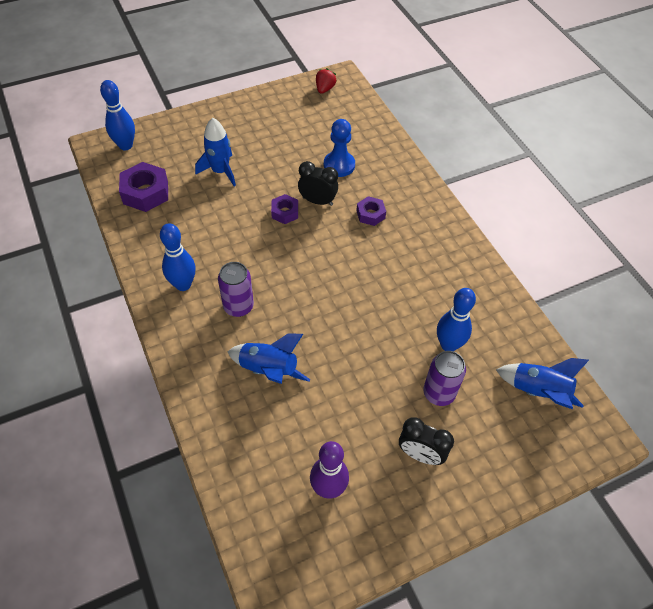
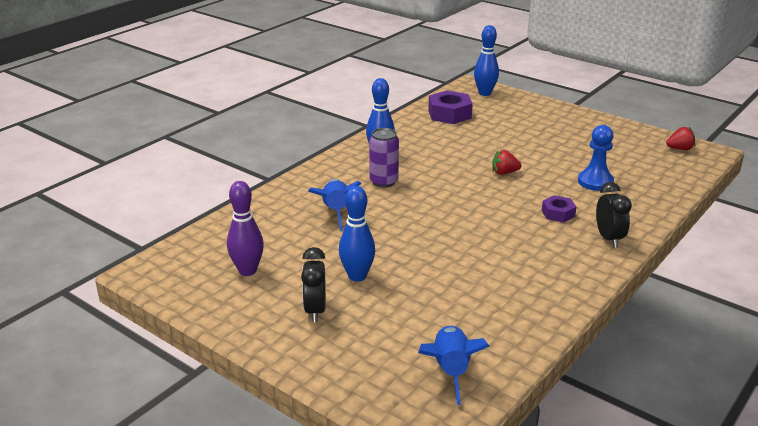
camera: 65 degrees right, 25 degrees down
(220, 171) = (510, 134): blue rocket -> none
(285, 212) = (504, 173): purple nut -> red strawberry
(317, 201) = (537, 184): black clock -> black clock (608, 238)
(439, 393) = (390, 305): purple can -> none
(448, 345) = (452, 297): blue bowling pin -> blue bowling pin (357, 276)

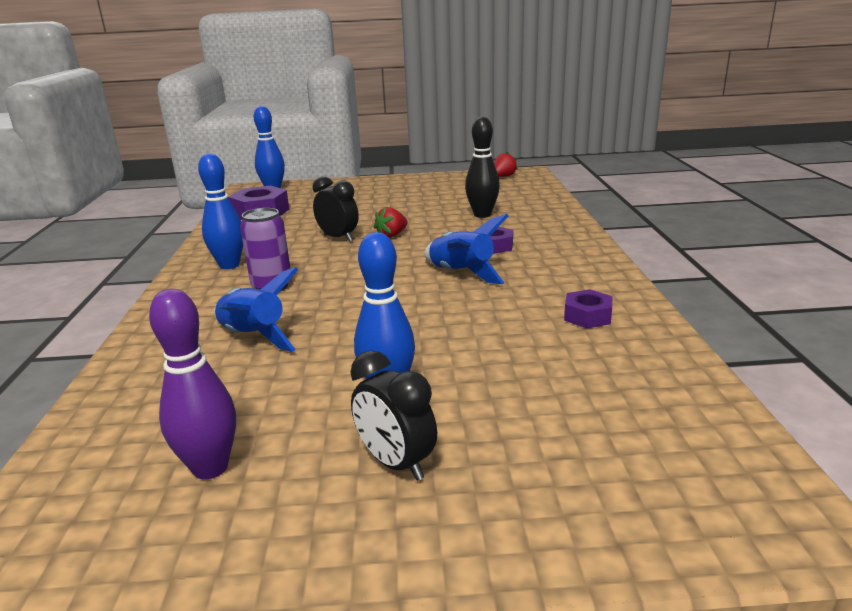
camera: 40 degrees left, 5 degrees down
(450, 370) = (669, 433): blue rocket -> blue rocket (461, 274)
(526, 292) = (587, 316): none -> purple nut
(595, 182) = (482, 215): blue pawn -> black bowling pin
(608, 238) = (569, 247): black clock -> black clock (338, 238)

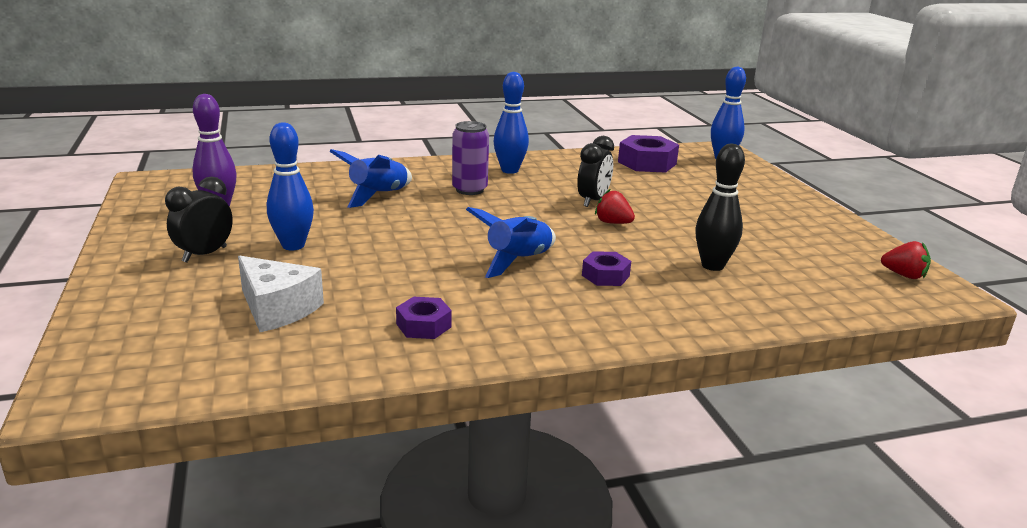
camera: 75 degrees right, 0 degrees up
(560, 393) = (277, 309): none -> white cheese

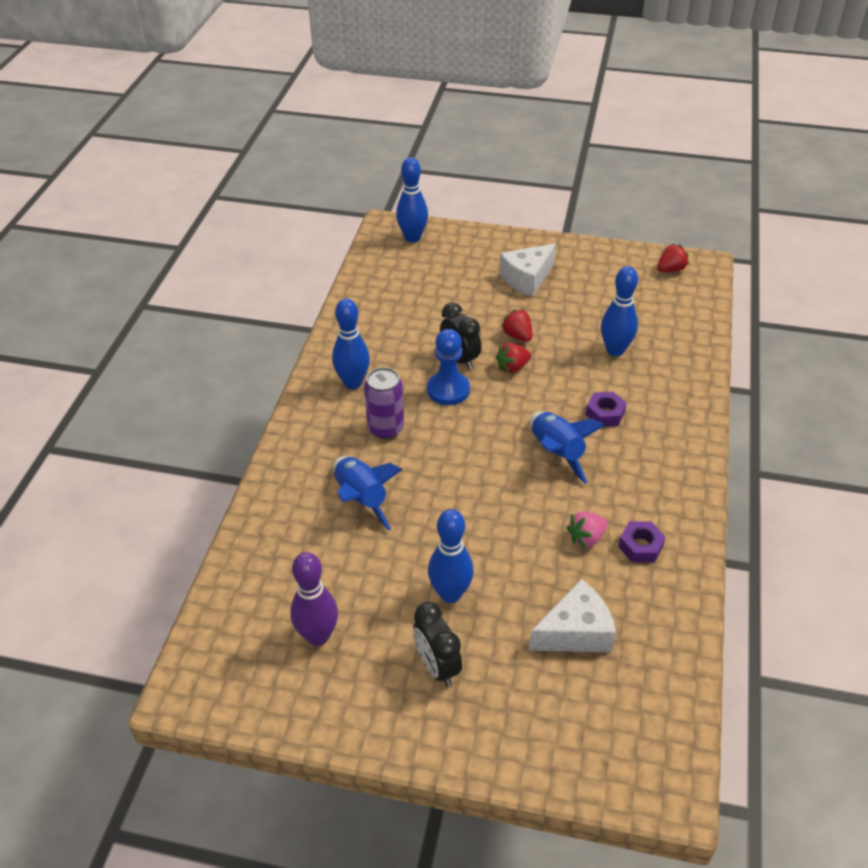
camera: 60 degrees left, 20 degrees up
(411, 294) = (586, 538): none -> pink strawberry
(546, 203) = (448, 390): none -> blue pawn
(647, 163) = (393, 287): purple nut -> none
(661, 218) = (517, 336): none -> red strawberry
(712, 266) = (615, 350): black bowling pin -> blue bowling pin
(751, 208) = (527, 278): none -> white cheese

